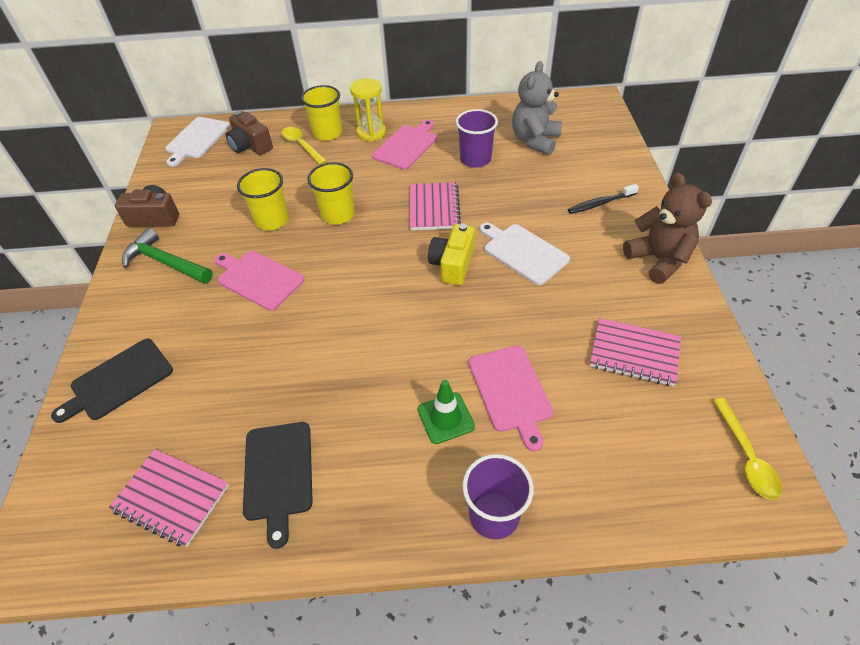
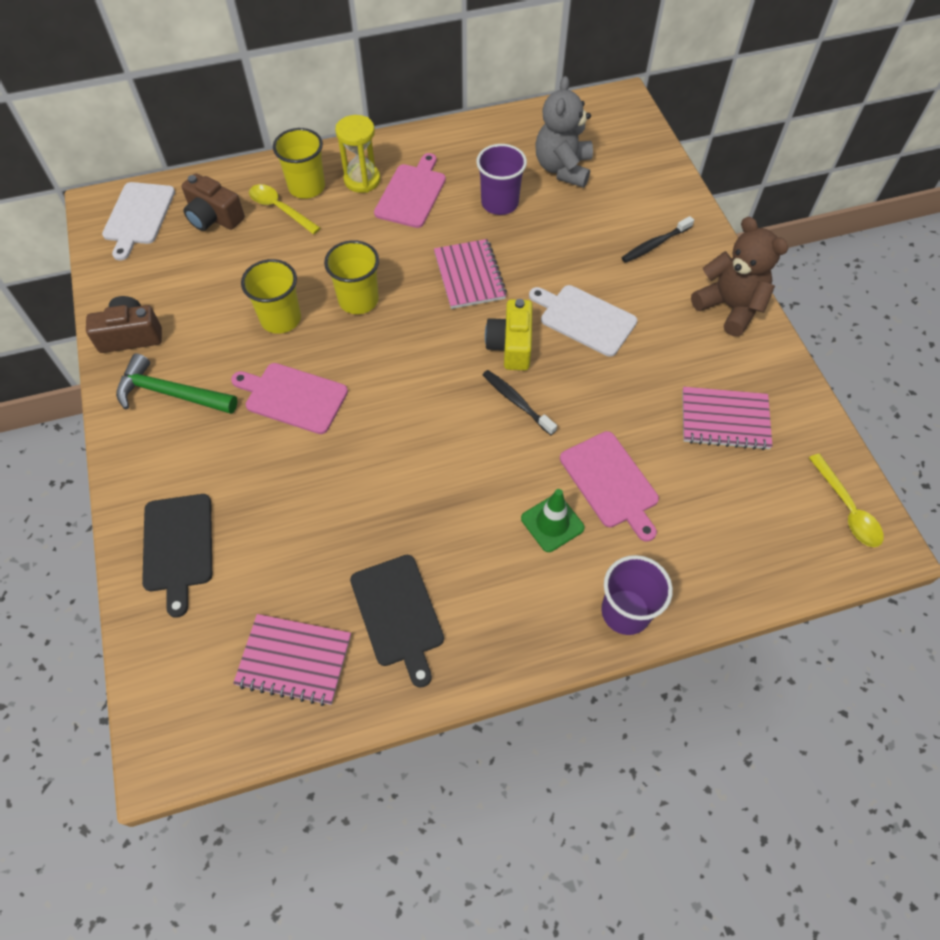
camera: 15 degrees left, 10 degrees up
(118, 381) = (178, 546): black cutting board -> black cutting board turned 45 degrees counterclockwise
(444, 310) = (517, 402): none -> black toothbrush

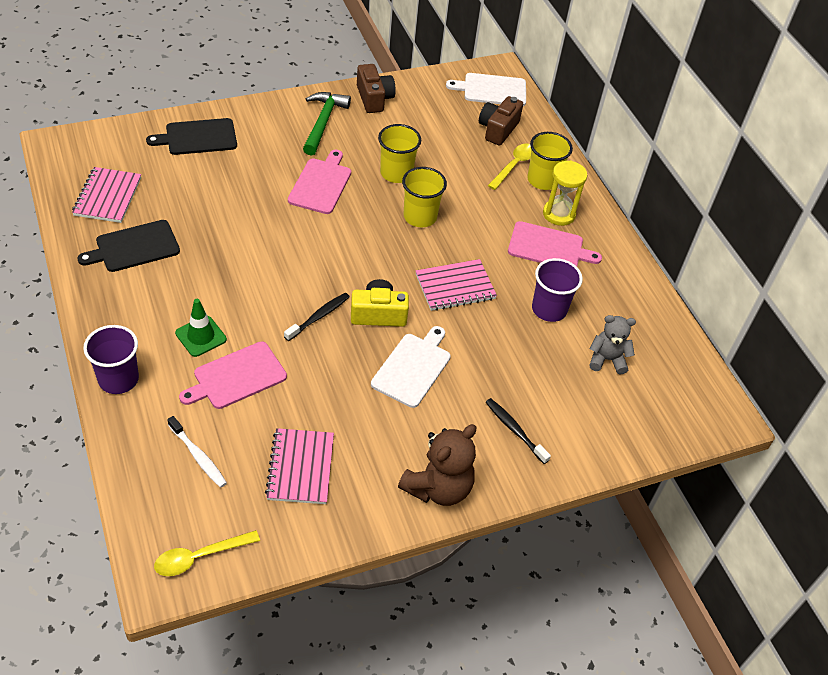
camera: 80 degrees right, 10 degrees down
(563, 168) = (607, 359): grey teddy bear -> grey teddy bear, size x0.65
(724, 517) = (198, 456): none -> white toothbrush

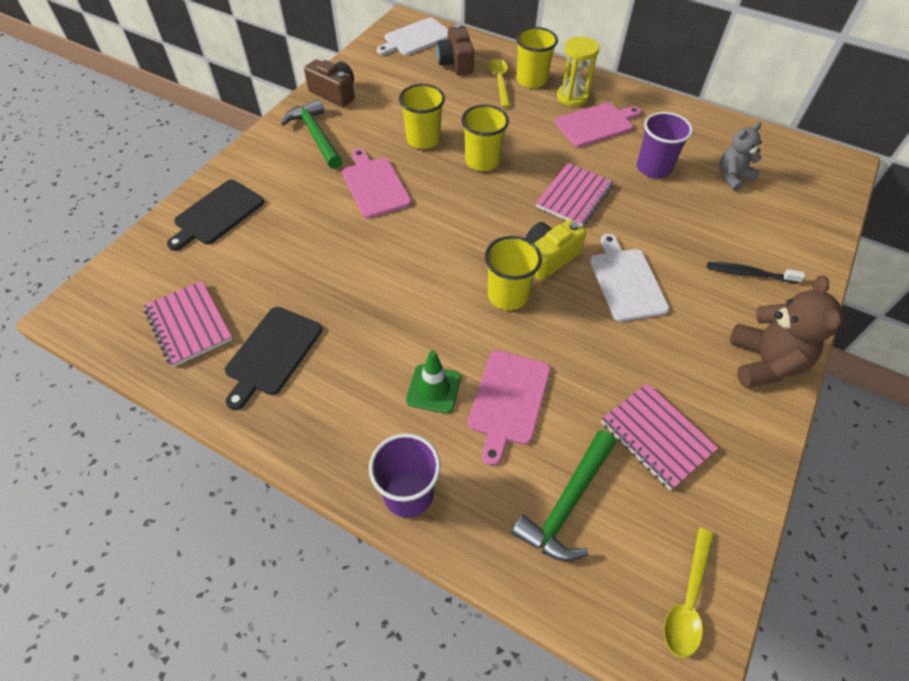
camera: 35 degrees left, 5 degrees up
(198, 456) = (567, 503): white toothbrush -> green hammer
(318, 317) = (508, 295): black toothbrush -> yellow cup

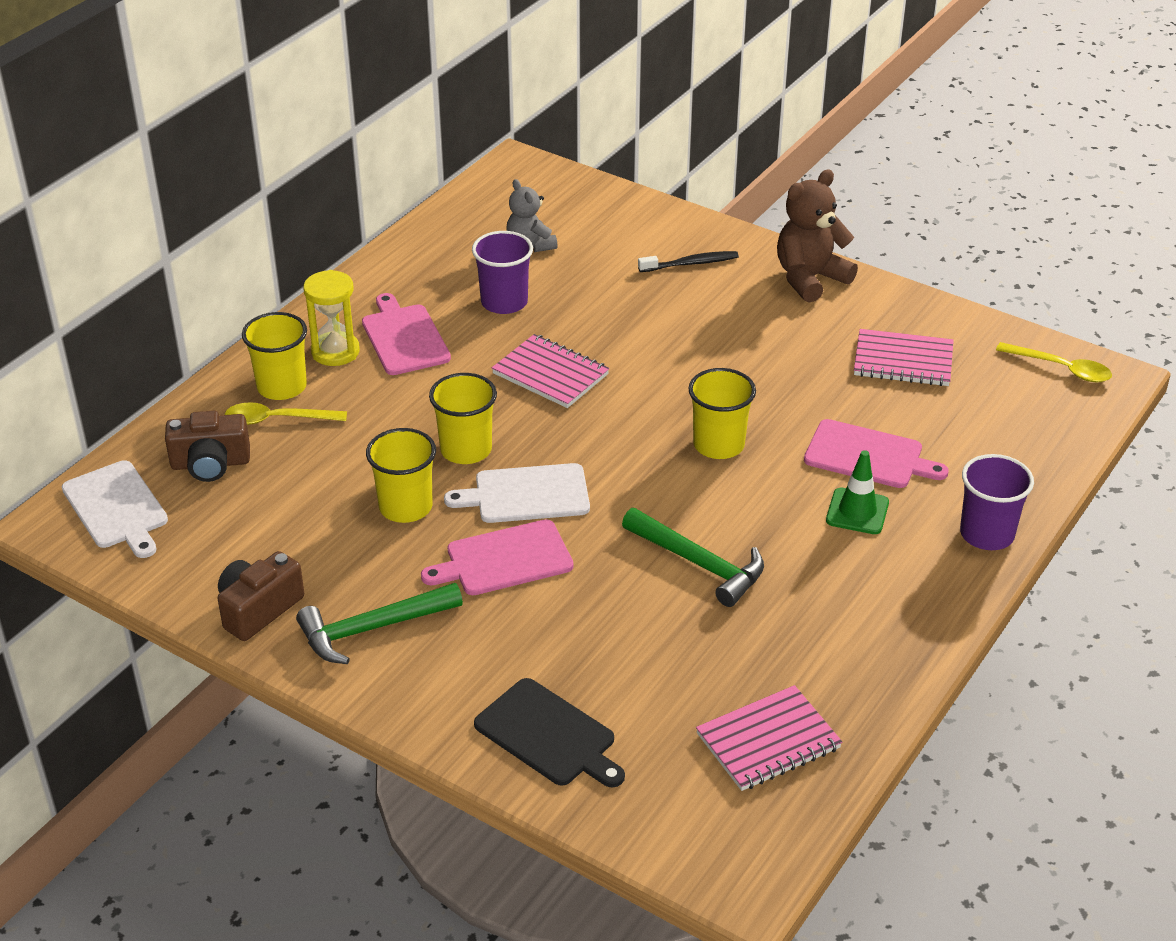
camera: 85 degrees left, 15 degrees down
(272, 353) = (813, 652): black cutting board -> none
(549, 258) = (659, 406): yellow camera -> none
(567, 503) = (982, 427): green hammer -> green hammer (699, 564)
(626, 281) = (699, 351): white cutting board -> white cutting board (526, 494)
(656, 437) = (903, 361): pink notebook -> pink notebook turned 45 degrees clockwise
(750, 274) = (690, 264): black toothbrush -> black toothbrush turned 120 degrees counterclockwise
(764, 362) = (810, 279): brown teddy bear -> brown teddy bear turned 45 degrees counterclockwise

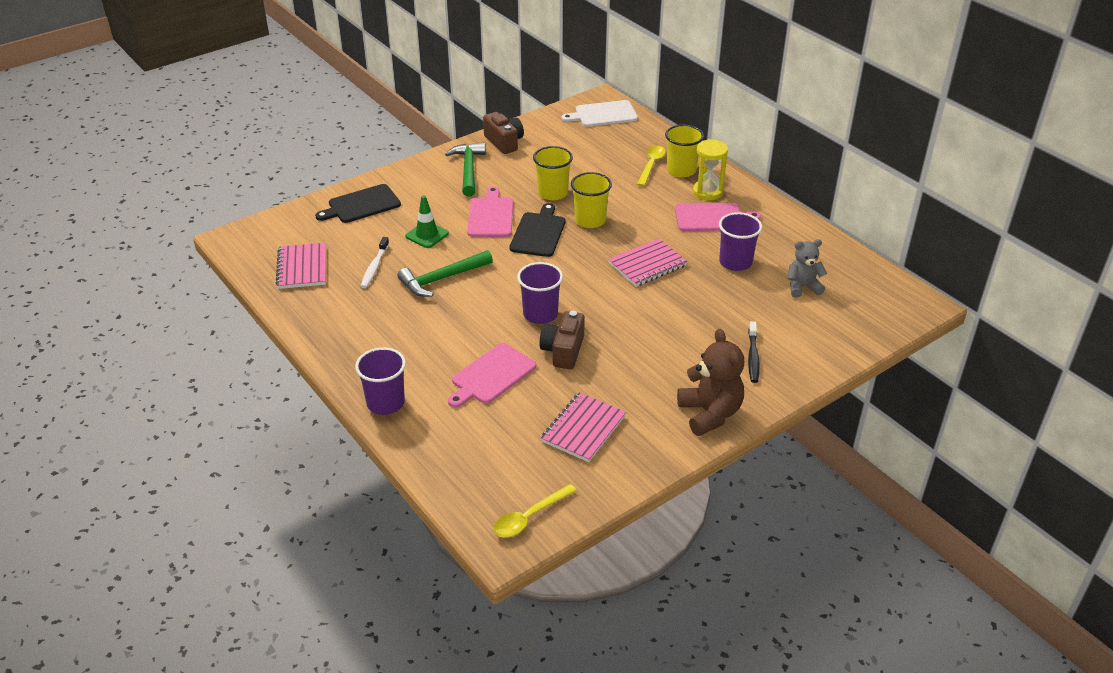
camera: 110 degrees right, 0 degrees up
(210, 463) = (624, 142): brown camera -> brown camera (563, 351)
(526, 494) = (538, 233): white cutting board -> black cutting board
(714, 651) = (375, 267): none -> white toothbrush
(718, 445) = (540, 314): yellow cup -> purple cup
(857, 511) = (443, 353): green traffic cone -> green traffic cone (427, 235)

